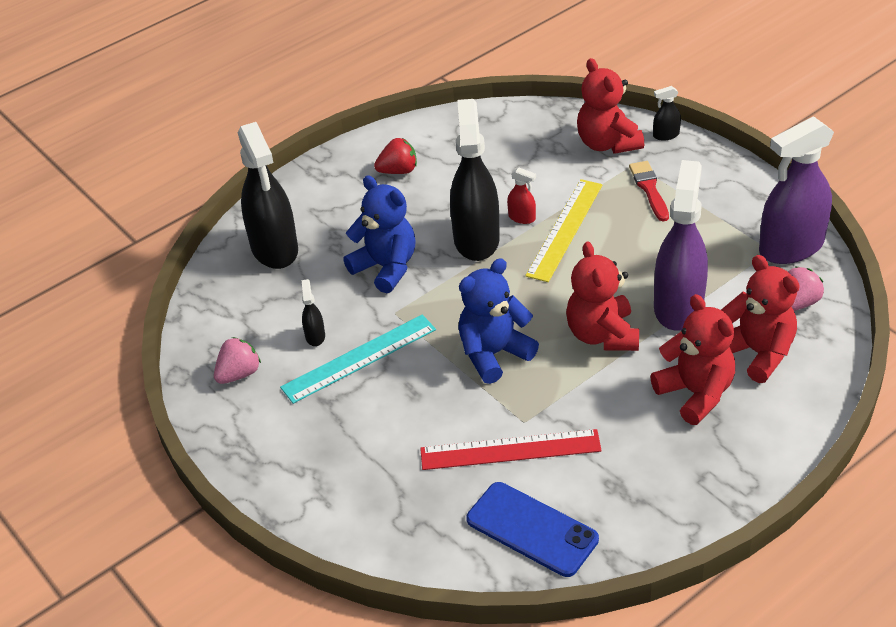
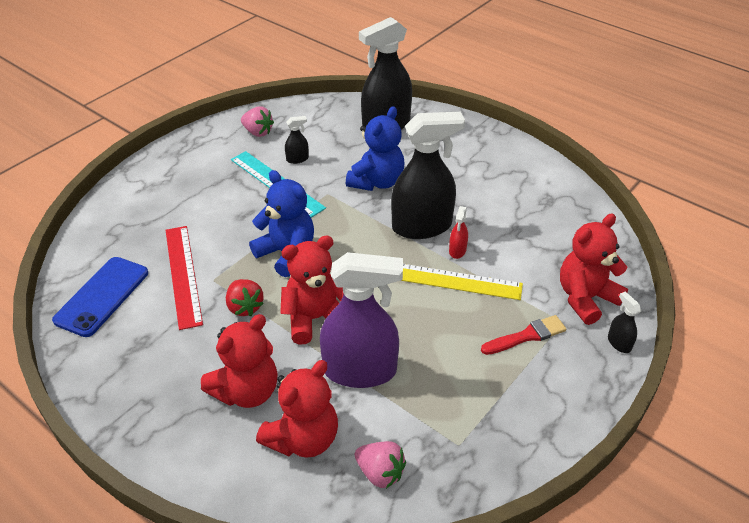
camera: 75 degrees right, 0 degrees up
(398, 171) = (495, 171): red strawberry -> red strawberry (245, 307)
(791, 247) = (468, 464): purple spray bottle -> none

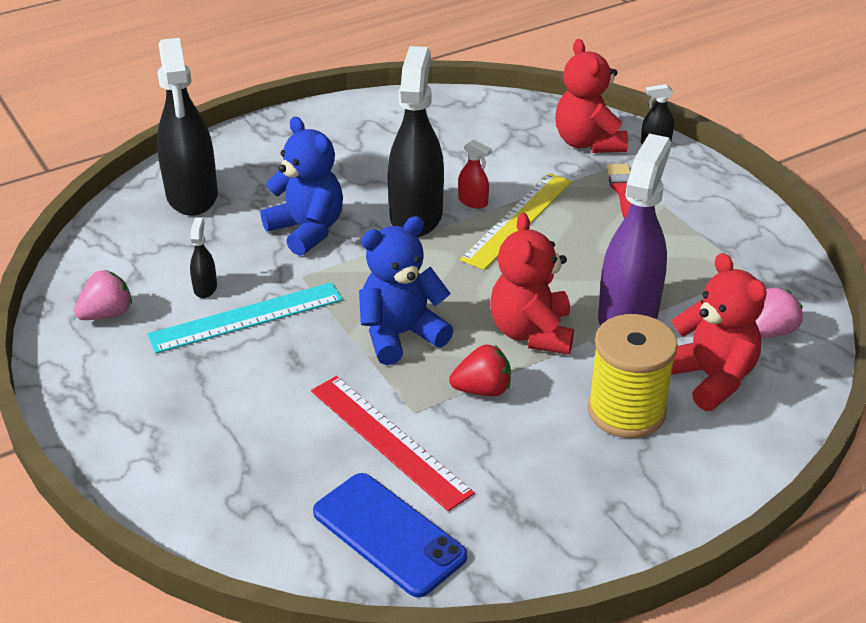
camera: 70 degrees left, 5 degrees down
(183, 275) = (389, 440): red ruler -> red ruler turned 45 degrees clockwise
(247, 391) = (626, 411): red teddy bear -> yellow spool

